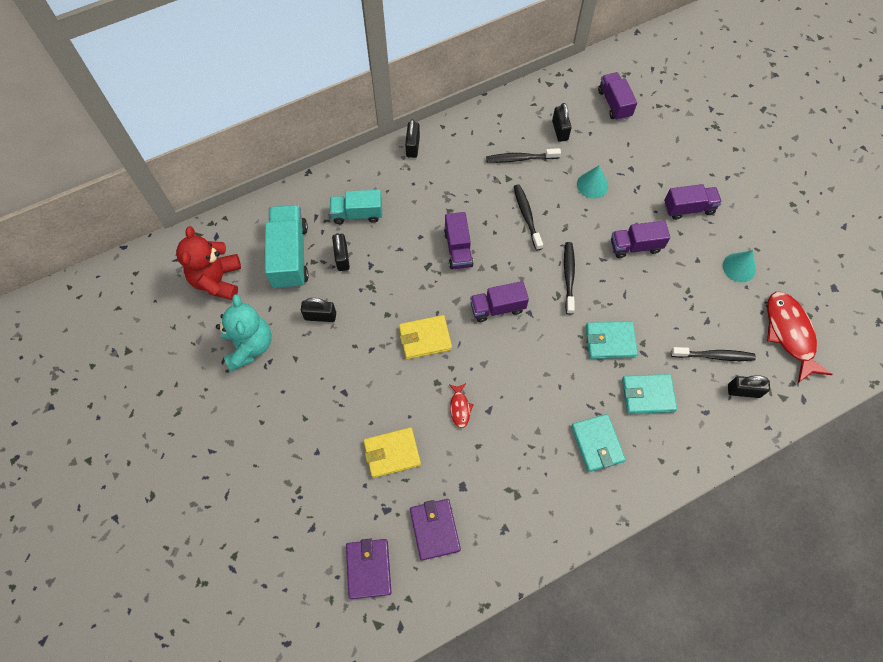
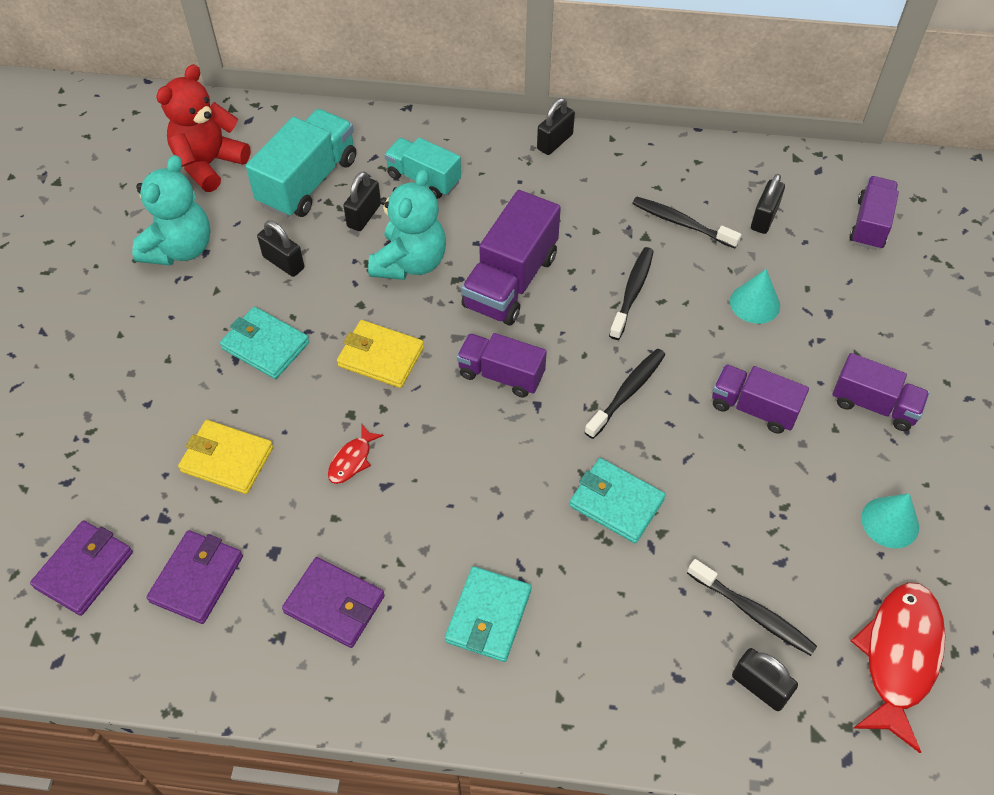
camera: 35 degrees right, 10 degrees down
(393, 271) = (410, 262): none -> turquoise teddy bear
(458, 249) = (510, 281): purple truck -> purple truck, size x1.56
(517, 492) = (334, 604): none -> purple wallet
(647, 395) = (612, 601): turquoise wallet -> turquoise wallet (265, 345)

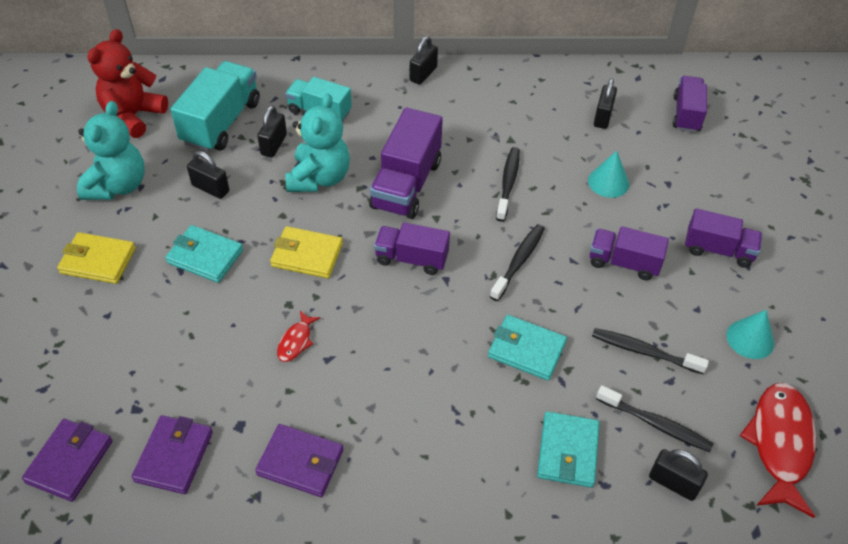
camera: 10 degrees left, 5 degrees down
(227, 459) = (186, 353): yellow wallet -> yellow wallet (98, 261)
(488, 616) = (435, 455): turquoise wallet -> turquoise wallet (567, 451)
(681, 223) = (537, 127): black toothbrush -> black toothbrush (644, 351)

